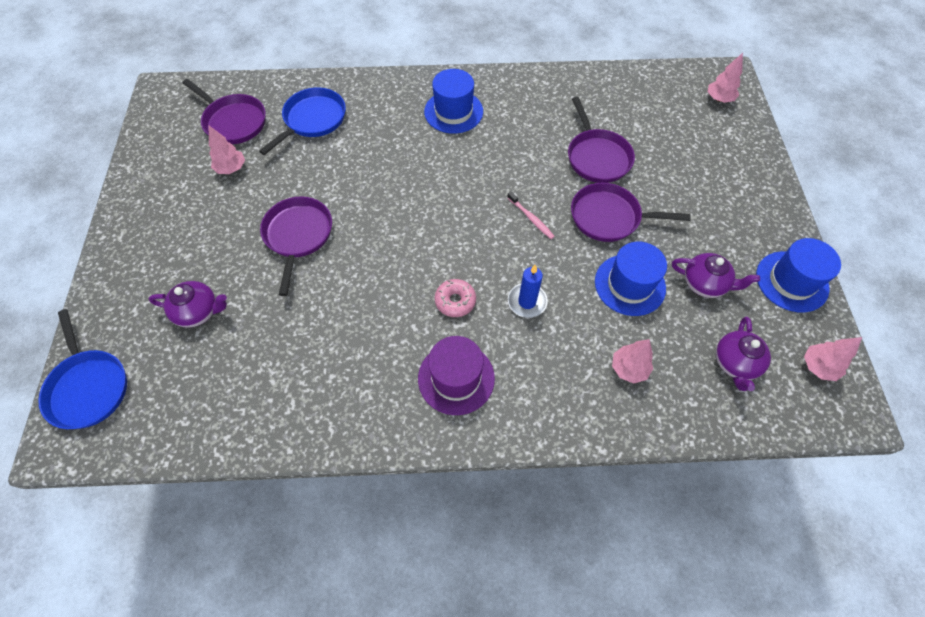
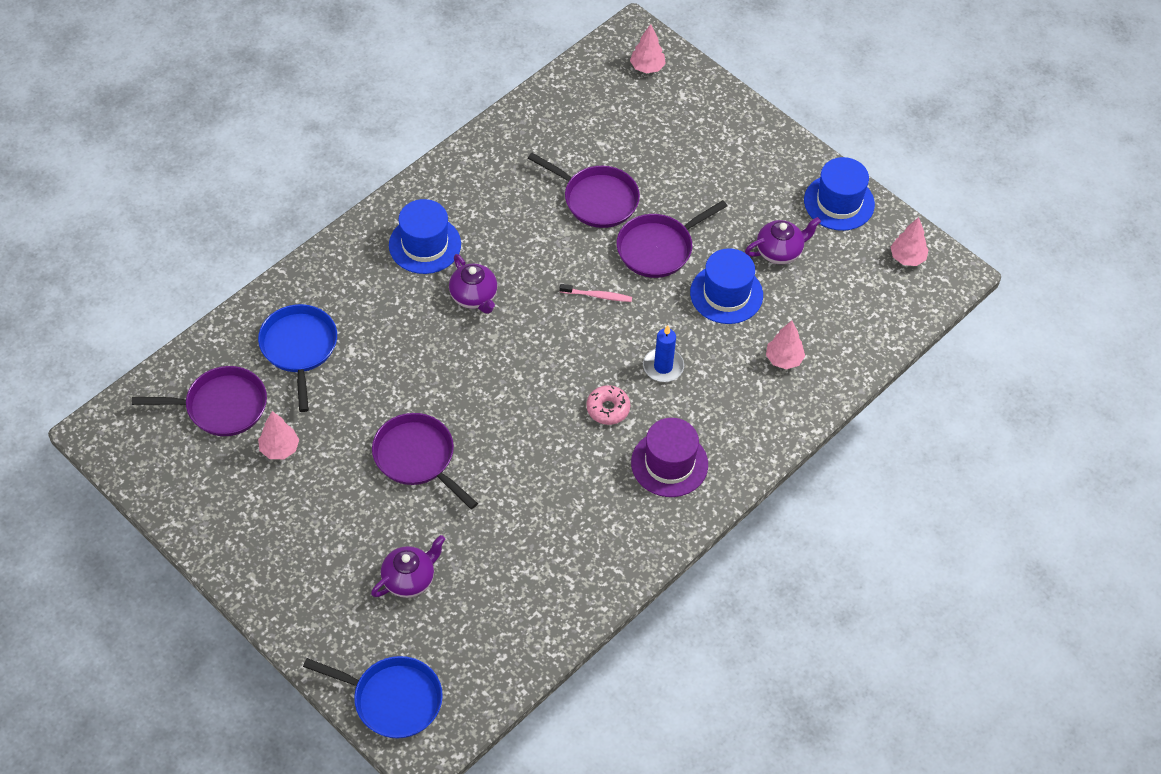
camera: 45 degrees left, 5 degrees down
(735, 363) = (851, 298): purple teapot -> purple teapot (474, 297)

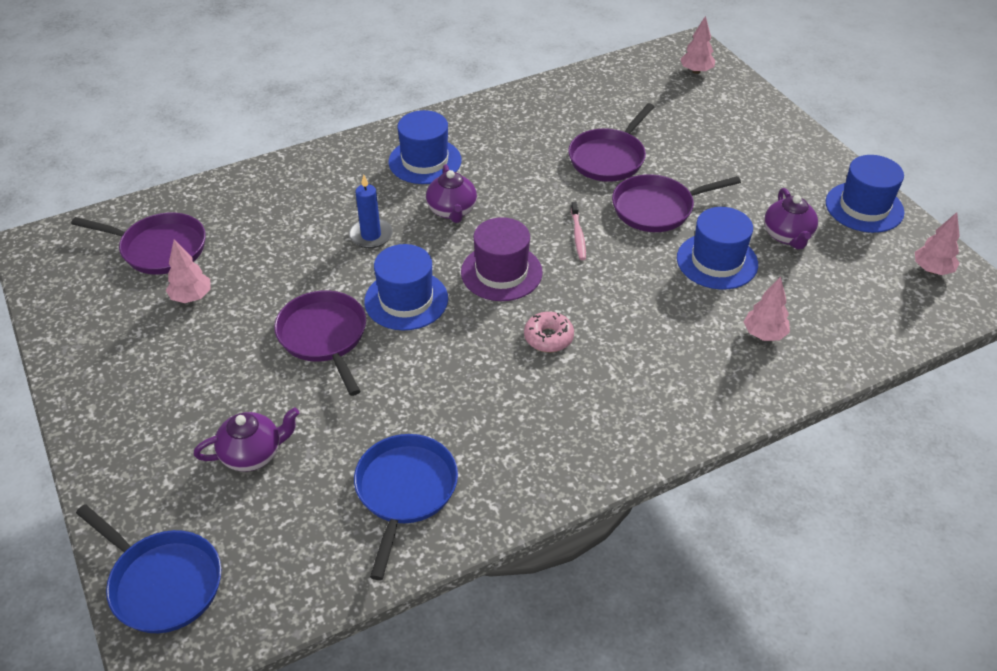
camera: 20 degrees right, 10 degrees down
(299, 348) = (261, 217): blue pan -> blue pan (405, 491)
(472, 403) = (406, 300): none -> blue hat
(597, 199) = (609, 158): purple pan -> purple pan turned 75 degrees clockwise
(597, 296) = (578, 235): pink toothbrush -> pink toothbrush turned 60 degrees clockwise
(663, 366) = (624, 312): blue candle -> blue candle (371, 235)
(669, 463) = (597, 407): purple hat -> purple hat (501, 272)
(780, 251) = (787, 236): purple teapot -> purple teapot turned 90 degrees clockwise

